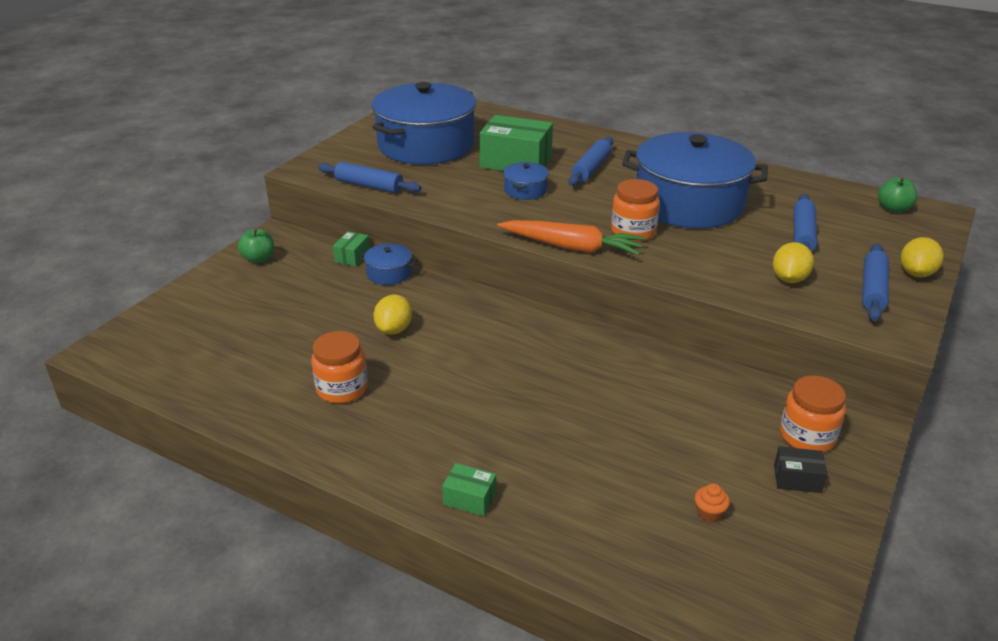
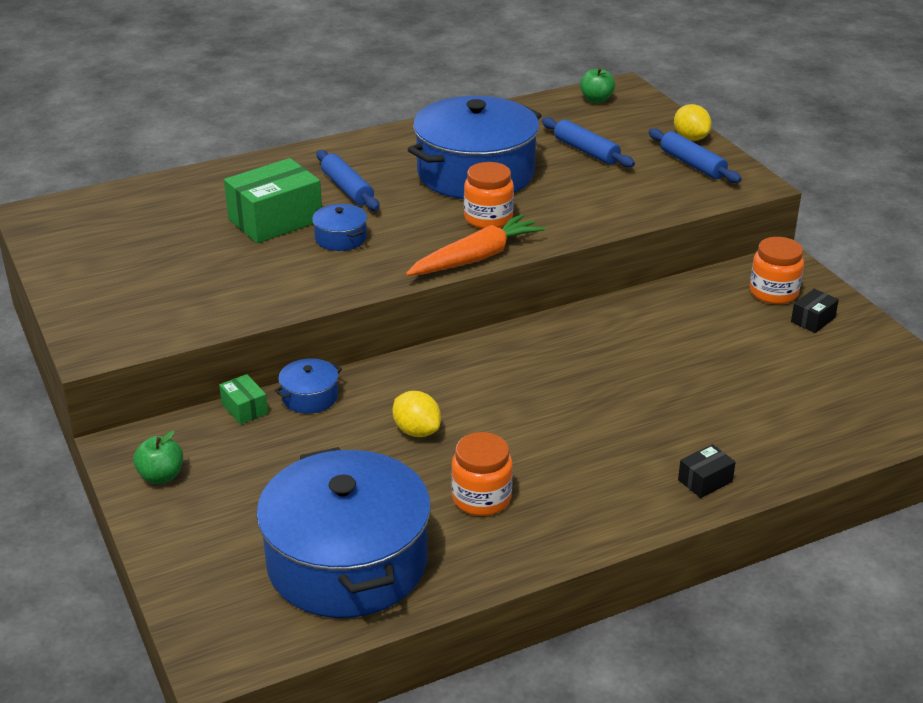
camera: 55 degrees left, 0 degrees up
(369, 186) = (200, 321): blue rolling pin -> none
(426, 145) = (156, 254): blue pot -> blue pot (347, 562)
(469, 498) = (705, 481): green box -> black box
(709, 513) = (816, 374): orange cupcake -> none
(789, 279) = (641, 188): yellow lemon -> none

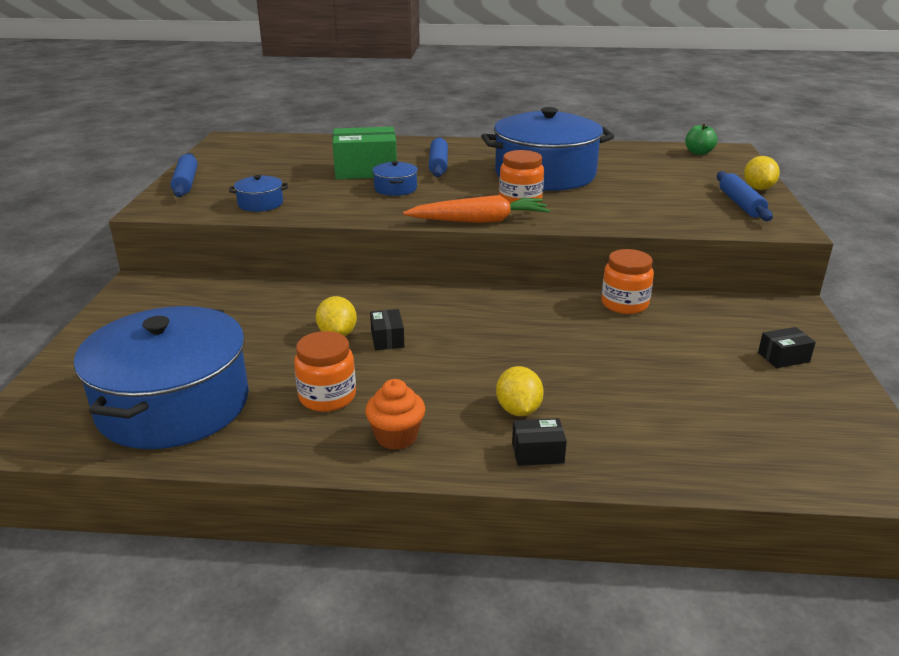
camera: 30 degrees right, 5 degrees down
(161, 476) = (136, 307): green apple -> none
(244, 409) = (240, 284): green box -> none
(310, 397) = (291, 290): blue pot -> blue pot (260, 204)
(470, 419) = (387, 339): none -> black box
(581, 512) = (396, 437): none -> orange cupcake
(586, 151) = (653, 179): blue rolling pin -> blue rolling pin (186, 183)
(655, 448) = (518, 410): none -> yellow lemon
(773, 292) = (761, 326): orange jar -> orange jar (624, 304)

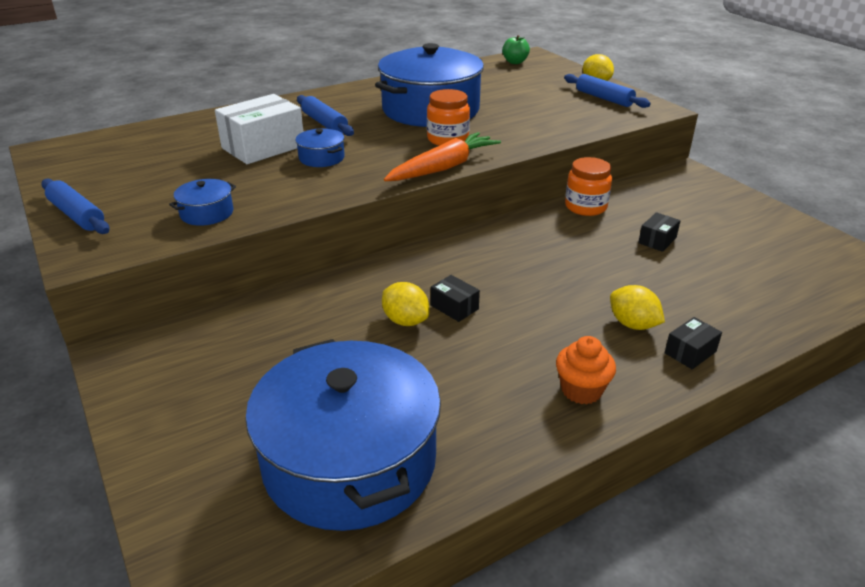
camera: 35 degrees left, 5 degrees up
(327, 397) = (479, 382): orange jar -> none
(366, 170) = (263, 147): green box -> white box
(783, 357) = (728, 211): black box -> black box (657, 240)

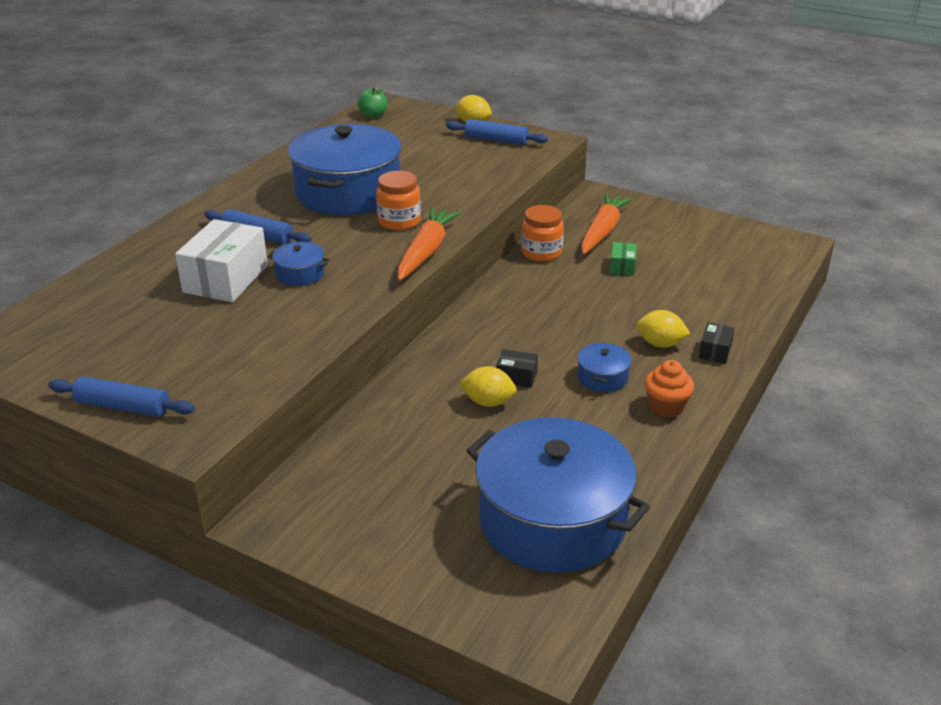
camera: 30 degrees left, 0 degrees up
(207, 213) = (256, 362): blue pot -> blue pot (602, 377)
(657, 240) = (622, 267): black box -> green box
(665, 205) = (602, 231): none -> orange carrot

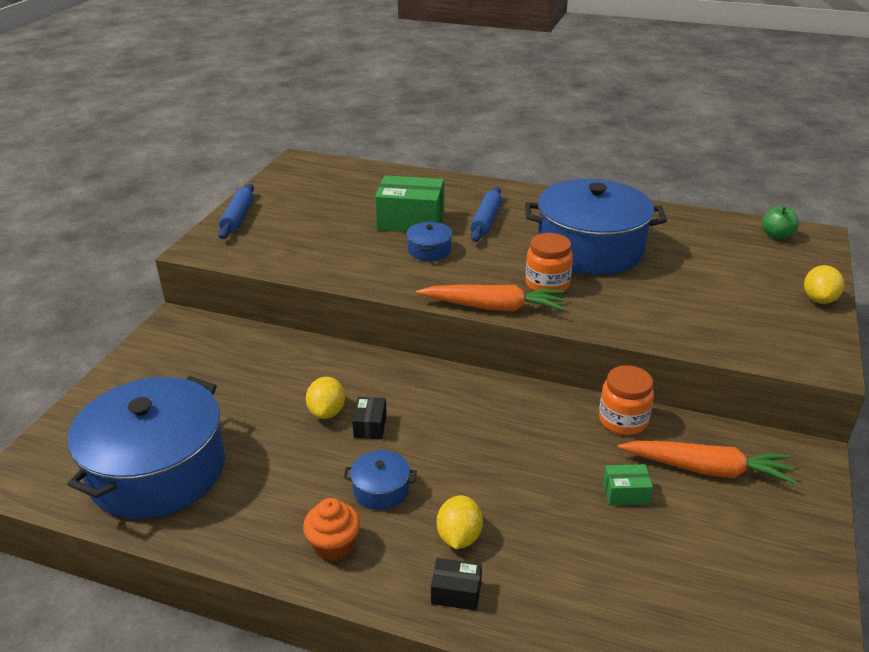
camera: 80 degrees right, 0 degrees up
(225, 279) = (411, 221): white box -> green box
(496, 140) = (786, 321): blue rolling pin -> none

